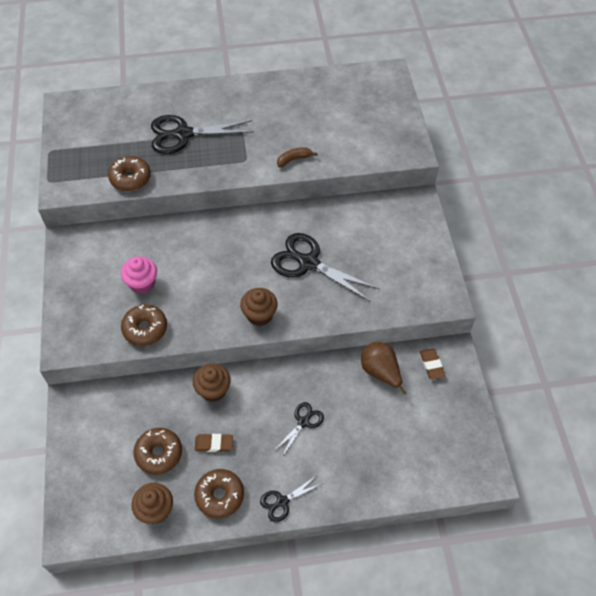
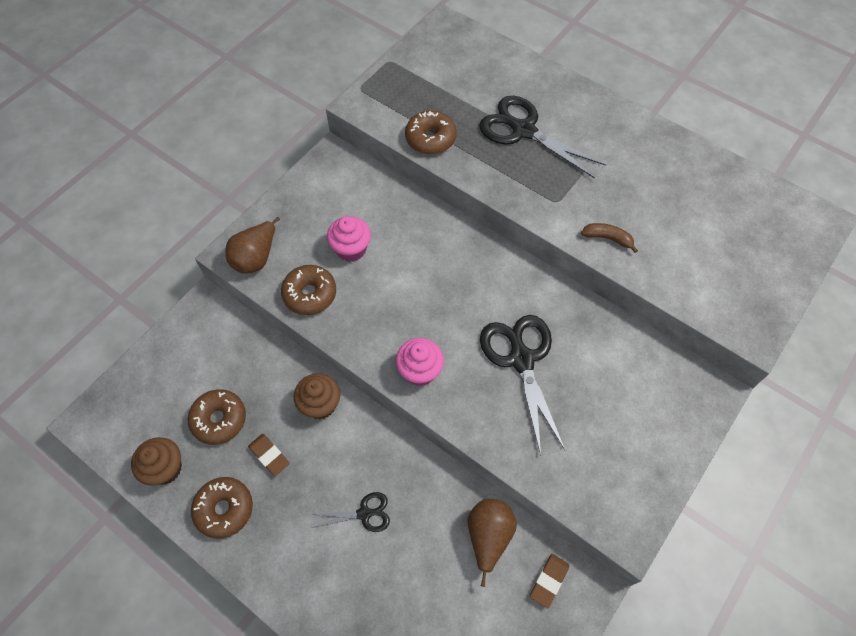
camera: 45 degrees right, 5 degrees up
(84, 337) = (256, 258): none -> brown pear
(259, 315) = (420, 371): brown cupcake -> pink cupcake
(282, 502) = (266, 571): black scissors -> none

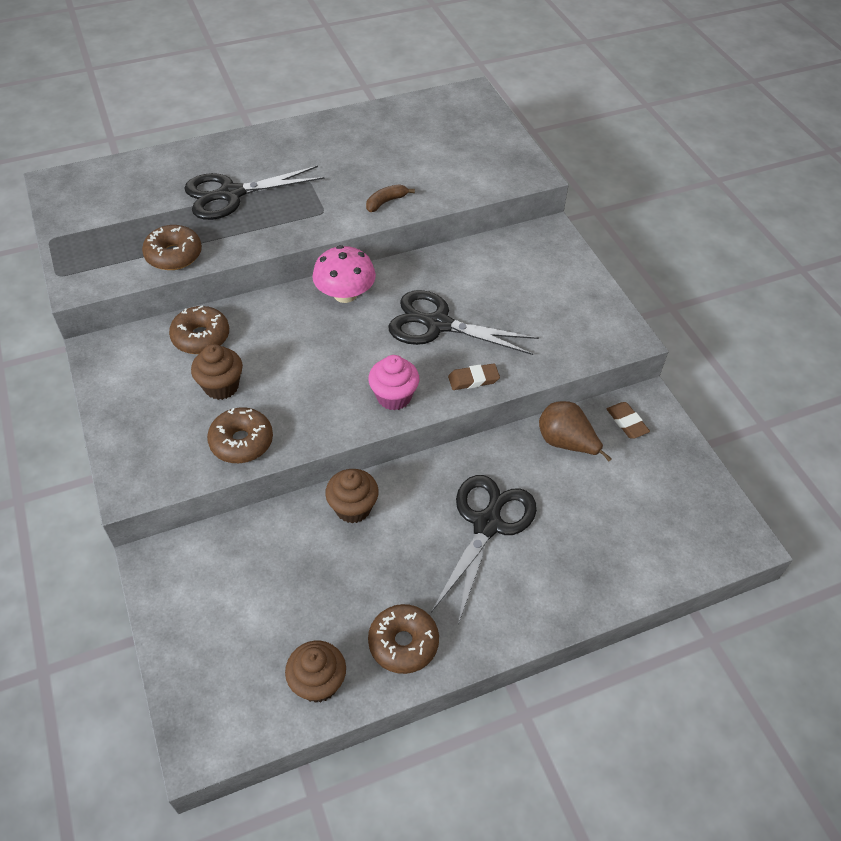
camera: 60 degrees left, 10 degrees down
(219, 420) = (301, 606): brown donut -> brown donut (201, 337)
(256, 258) = (156, 468): brown pear -> none
(269, 455) = (374, 577): brown eraser -> brown eraser (473, 379)
(351, 249) = (221, 386): pink cupcake -> brown cupcake
(365, 513) = (487, 523): black scissors -> black scissors, size x1.94
(502, 272) = (345, 294): none -> pink mushroom

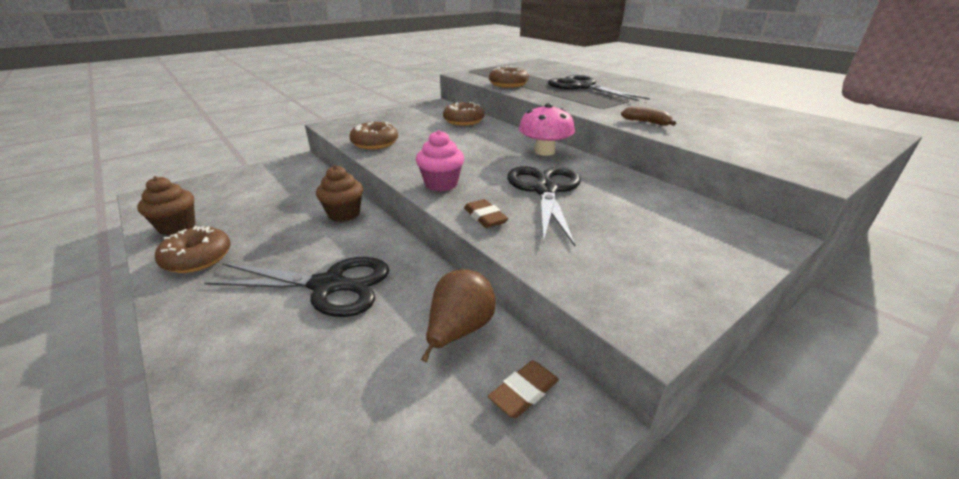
camera: 75 degrees right, 20 degrees down
(221, 386) = (423, 131): brown cupcake -> none

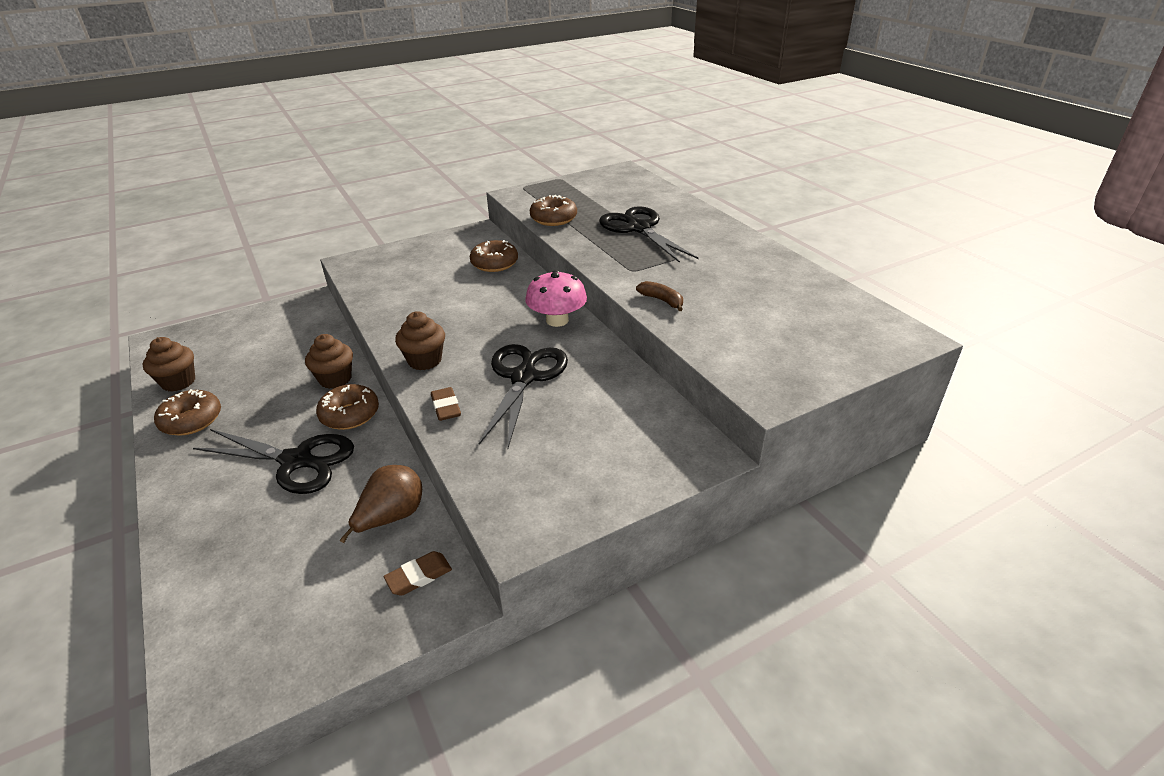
camera: 10 degrees right, 5 degrees up
(375, 143) = (382, 295): brown donut -> brown donut (350, 415)
(441, 184) = (424, 360): pink cupcake -> brown cupcake

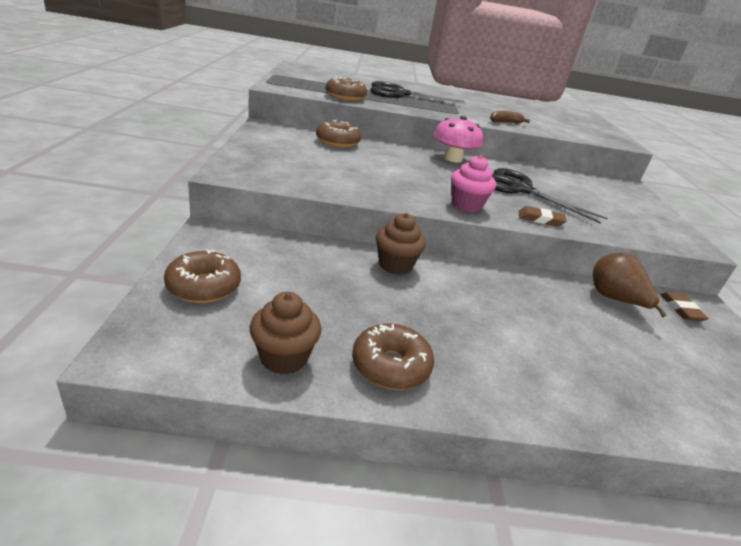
camera: 65 degrees left, 5 degrees down
(298, 461) = (518, 319): black scissors -> none
(350, 415) = (463, 276): brown donut -> brown donut (203, 286)
(424, 360) = (466, 205): brown cupcake -> pink cupcake

